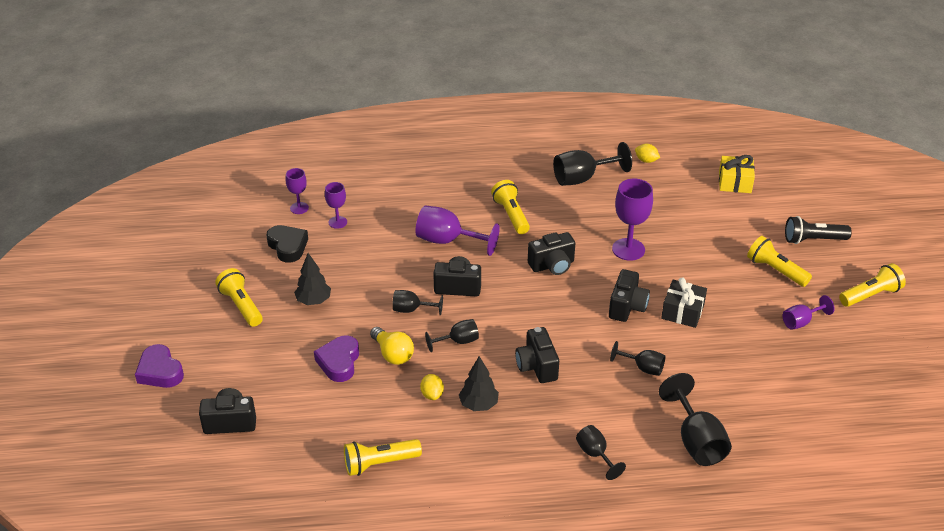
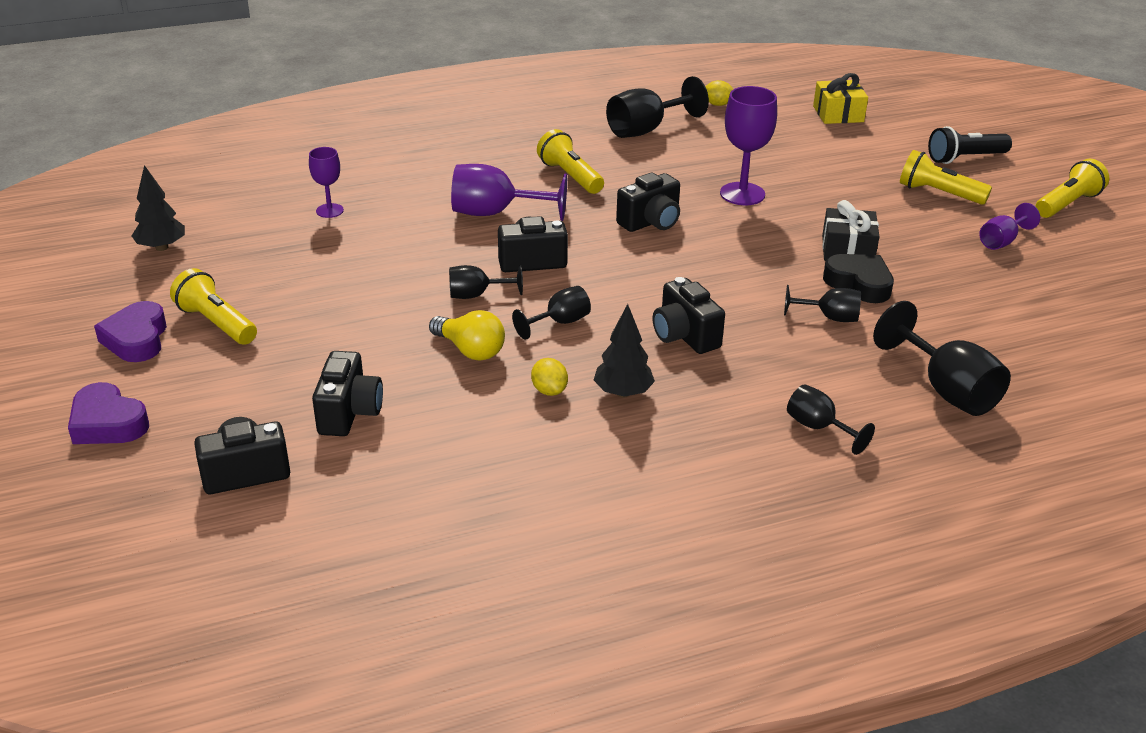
camera: 15 degrees left, 5 degrees down
(288, 246) = (265, 246): black heart -> black heart (859, 283)
(299, 208) = (267, 201): purple goblet -> none
(313, 301) = (327, 303): black tree -> black tree (162, 247)
(339, 362) = (393, 371): purple heart -> purple heart (136, 339)
(379, 463) = (505, 489): yellow flashlight -> none
(627, 307) = (772, 254): black camera -> black camera (349, 413)

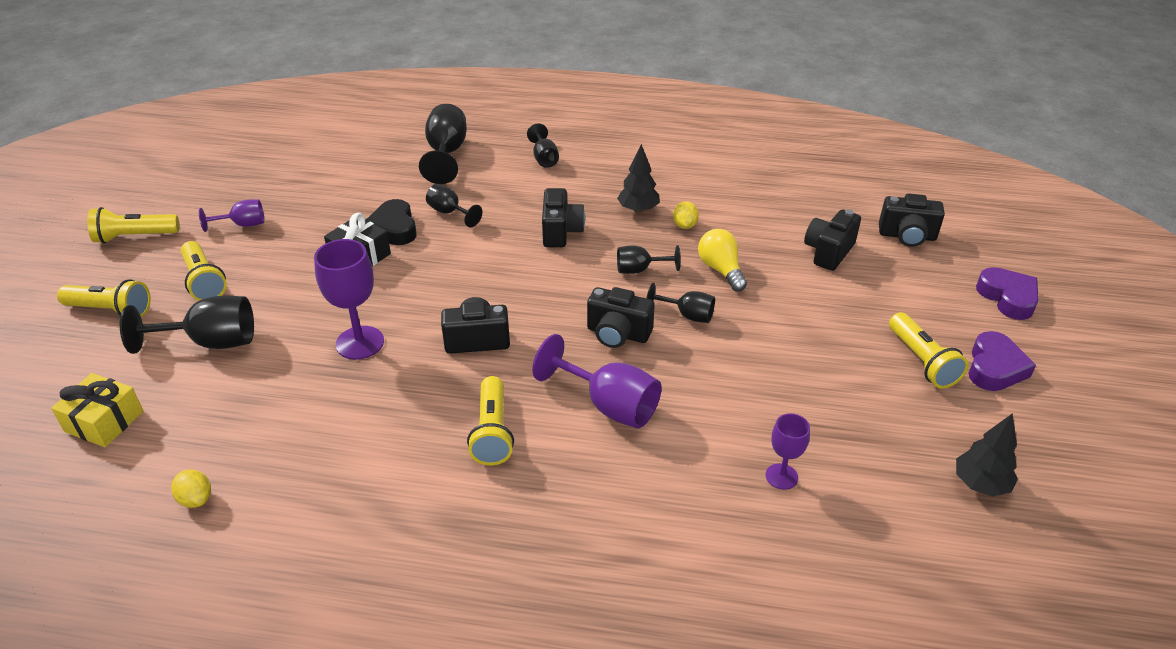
camera: 150 degrees left, 5 degrees up
(646, 129) = (332, 483): black goblet -> black goblet (210, 342)
(965, 158) = (111, 310): black flashlight -> yellow flashlight

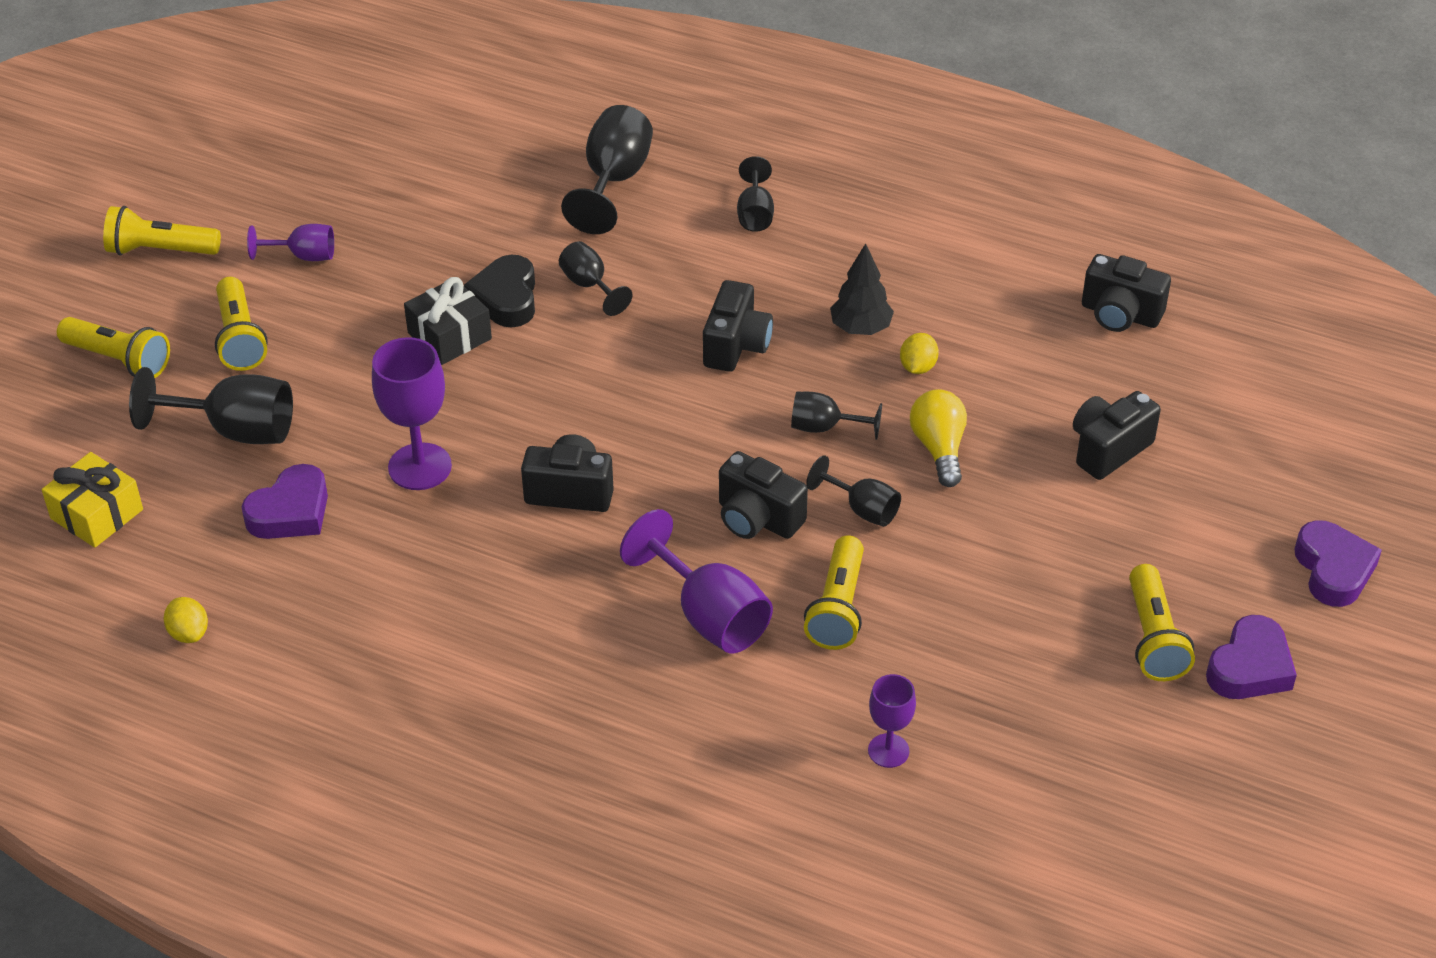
camera: 15 degrees right, 5 degrees up
(265, 391) = (291, 512): none -> purple heart
(492, 432) = (552, 621): yellow flashlight -> yellow flashlight (837, 608)
(907, 236) = (1240, 444): black camera -> black camera (1120, 314)
(980, 484) = (1136, 813): black tree -> none

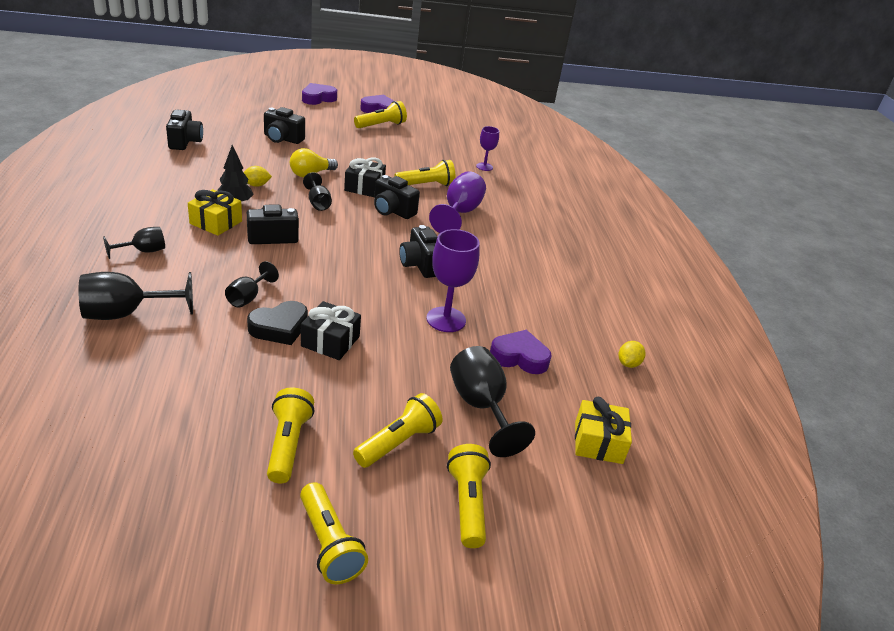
camera: 125 degrees left, 10 degrees down
(303, 256) = (288, 444): purple goblet -> yellow flashlight
(757, 518) = (392, 211): black camera -> black camera turned 120 degrees clockwise
(806, 295) = (216, 222): none -> yellow gift
(862, 509) = (364, 187): black goblet -> black gift

